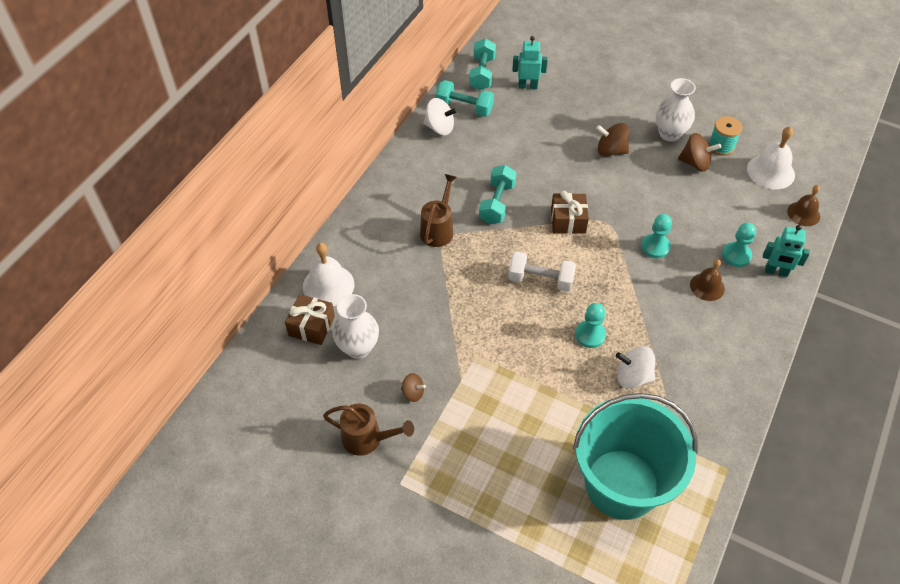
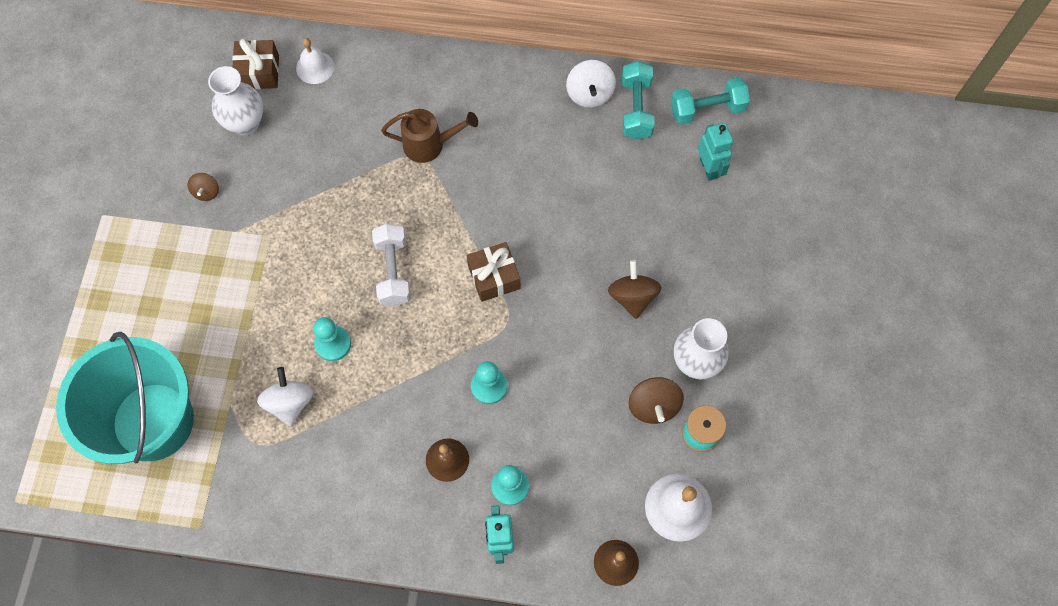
camera: 70 degrees right, 15 degrees up
(328, 285) = (315, 67): white bell -> white bell, size x0.66
(368, 439) = (143, 170): brown watering can -> none
(497, 203) = (492, 192): turquoise dumbbell -> none

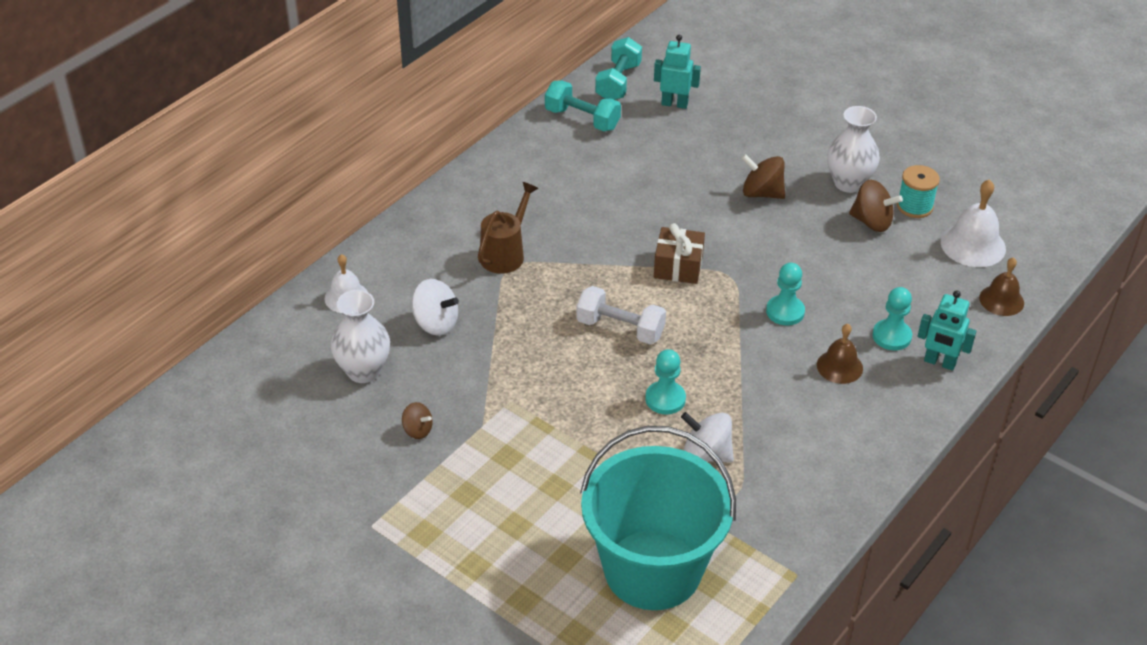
camera: 60 degrees left, 25 degrees down
(259, 72) = (312, 339): brown gift -> none
(589, 94) = (543, 138): white spinning top -> white spinning top (435, 323)

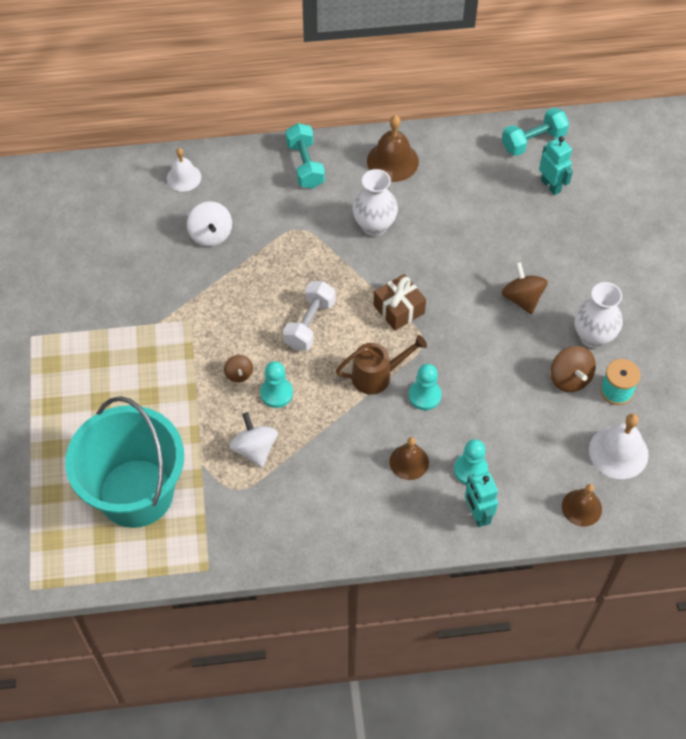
camera: 45 degrees right, 15 degrees up
(363, 371) = (137, 235): white vase -> white vase (374, 226)
(417, 430) = (120, 297): brown spinning top -> brown spinning top (239, 374)
(505, 253) = (306, 217): brown watering can -> brown watering can (377, 375)
(522, 166) = (392, 161): none -> brown bell
(582, 119) = (473, 153): turquoise dumbbell -> turquoise dumbbell (305, 165)
(620, 328) = (309, 324): white dumbbell -> white dumbbell turned 45 degrees clockwise

